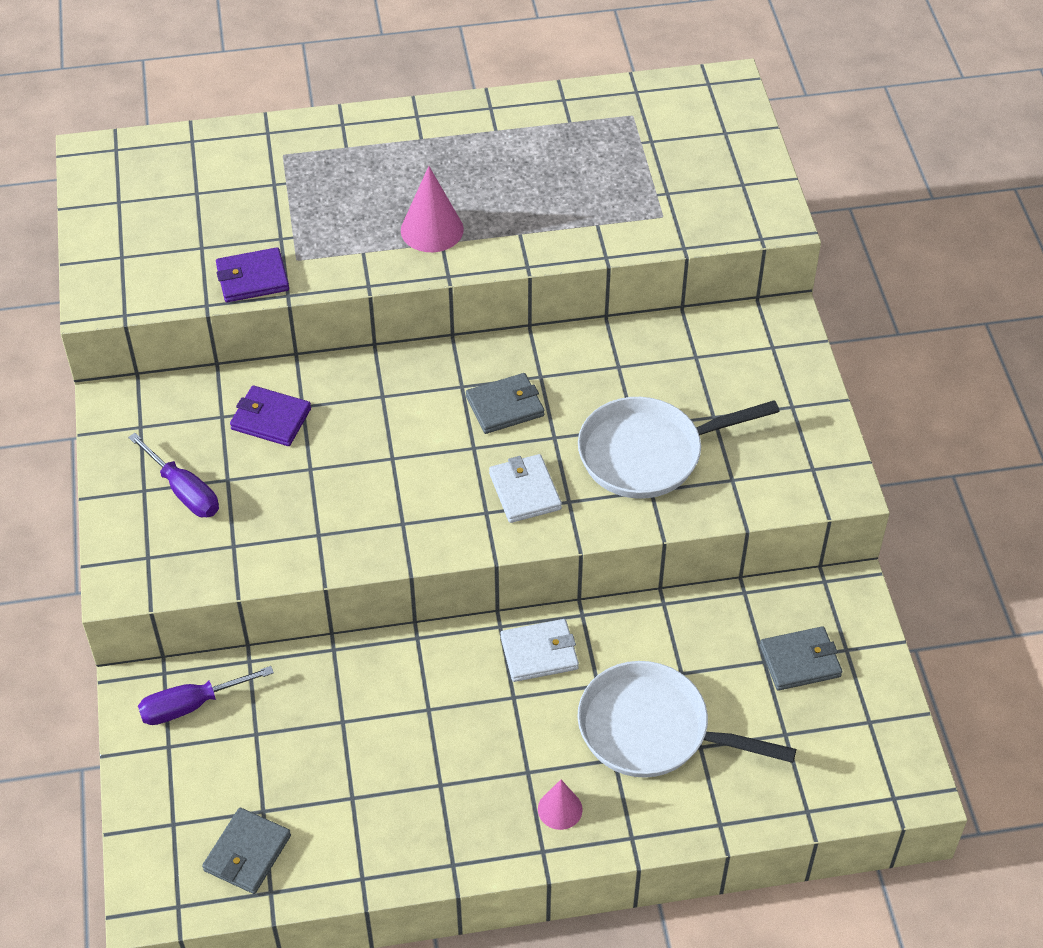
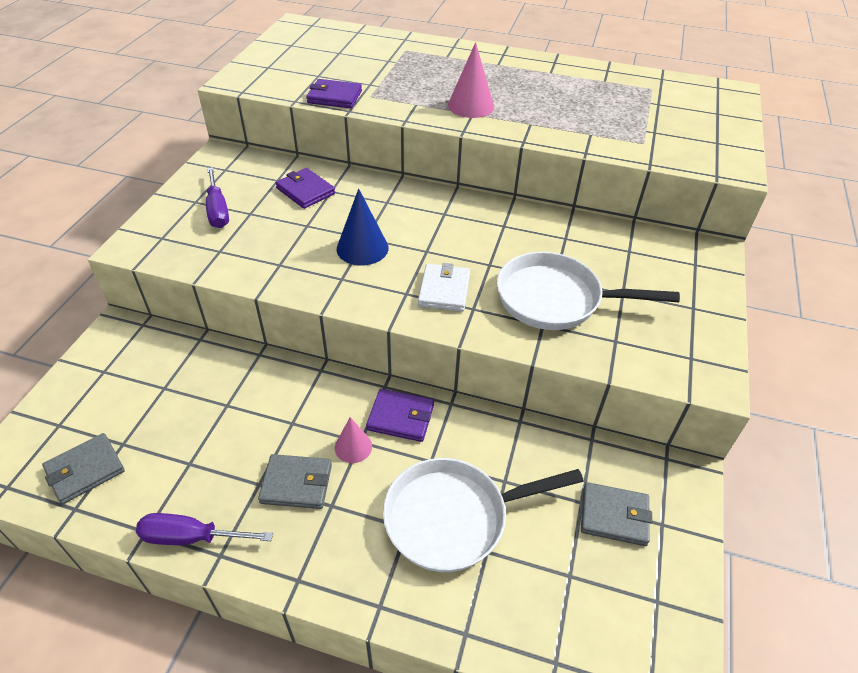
camera: 25 degrees right, 5 degrees down
(192, 705) = (141, 351): purple screwdriver -> purple screwdriver (192, 537)
(398, 473) = (362, 248): none -> blue cone
(505, 406) = (466, 234): grey wallet -> grey wallet (296, 484)
(539, 653) = (400, 417): white wallet -> purple wallet
(560, 809) = (335, 550): pink cone -> pink cone (353, 447)
(652, 730) = (453, 517): white pan -> white pan turned 60 degrees counterclockwise

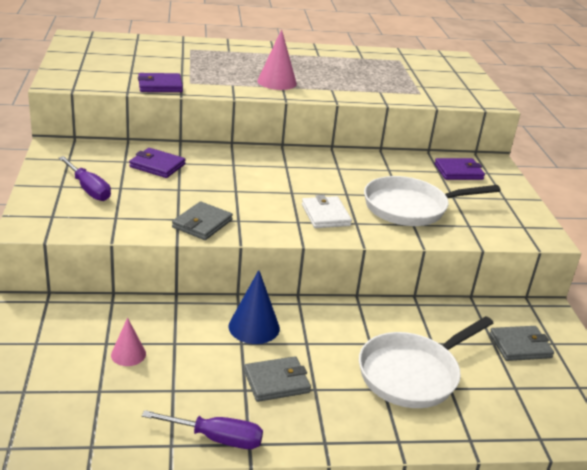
camera: 25 degrees left, 15 degrees down
(85, 470) = (79, 417): grey wallet -> grey wallet (202, 224)
(192, 537) = (216, 438): purple screwdriver -> purple screwdriver turned 150 degrees counterclockwise
(353, 447) = (304, 348): pink cone -> pink cone (128, 354)
(362, 248) = (239, 198): blue cone -> blue cone (254, 327)
(400, 417) = (327, 321): purple wallet -> purple wallet (458, 172)

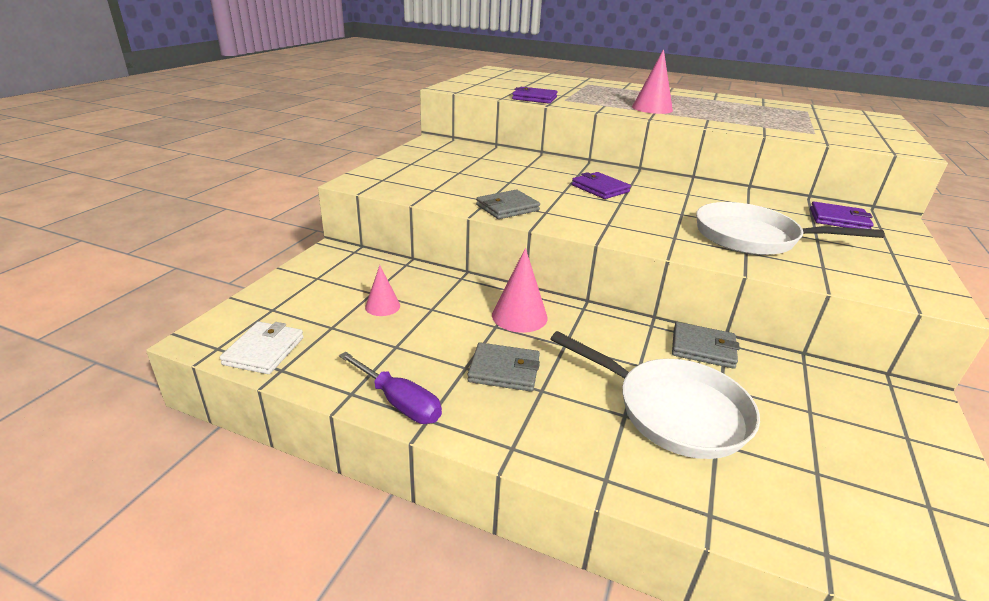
camera: 30 degrees right, 0 degrees up
(88, 189) = (430, 169): purple screwdriver -> none
(157, 165) = (505, 164): purple wallet -> purple wallet (600, 188)
(254, 327) = (519, 316): blue cone -> pink cone
(325, 215) = (643, 225): white wallet -> white wallet (264, 351)
(412, 374) = (673, 411): white pan -> white pan turned 135 degrees counterclockwise
(520, 346) = (850, 426): grey wallet -> grey wallet (703, 348)

